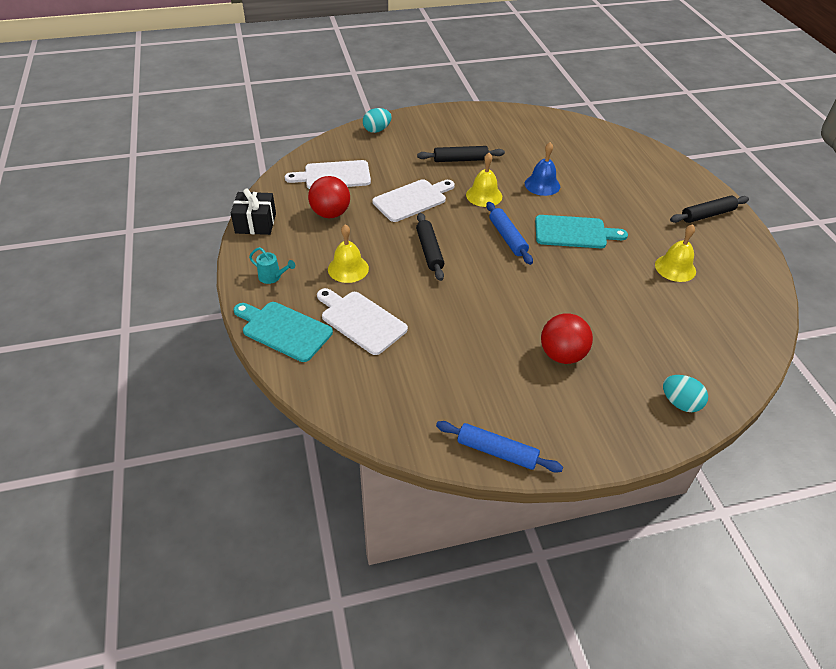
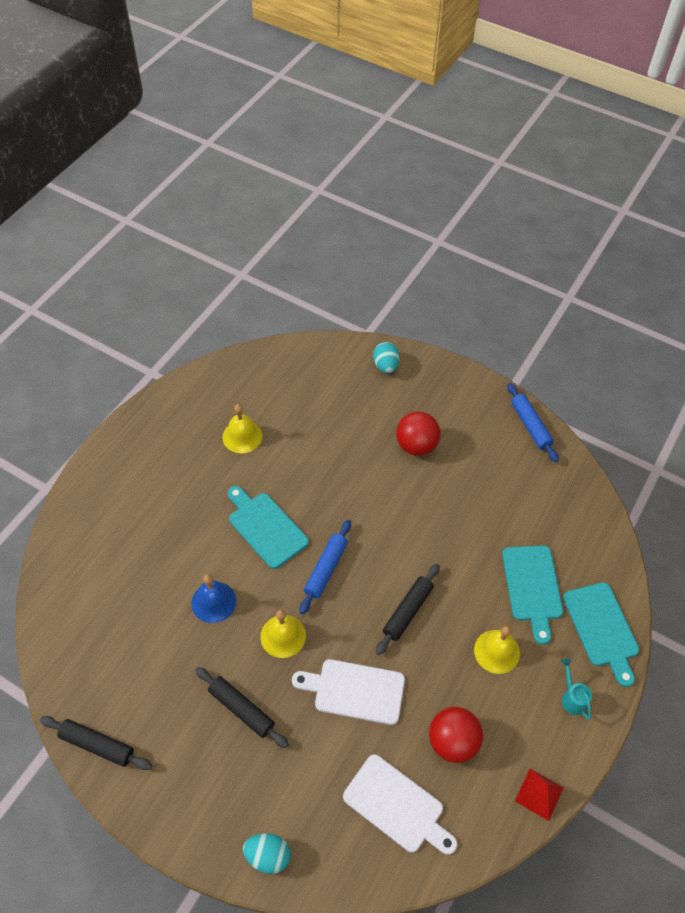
camera: 135 degrees left, 10 degrees up
(255, 223) = (539, 794): black gift -> red pyramid
(361, 320) = (532, 587): white cutting board -> turquoise cutting board
(707, 215) = (138, 453): black rolling pin -> black rolling pin (97, 745)

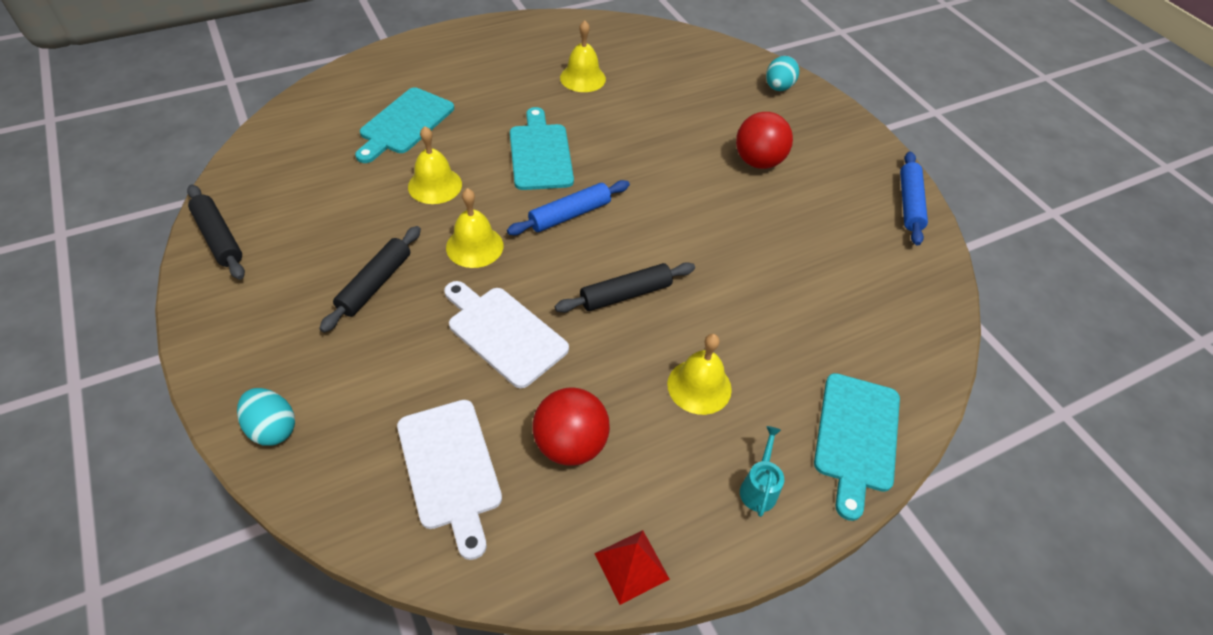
camera: 30 degrees right, 5 degrees down
(214, 602) = (435, 185): blue bell -> yellow bell
(241, 709) = (375, 284): black rolling pin -> black rolling pin turned 45 degrees clockwise
(532, 587) = (795, 348): turquoise cutting board -> turquoise cutting board (404, 123)

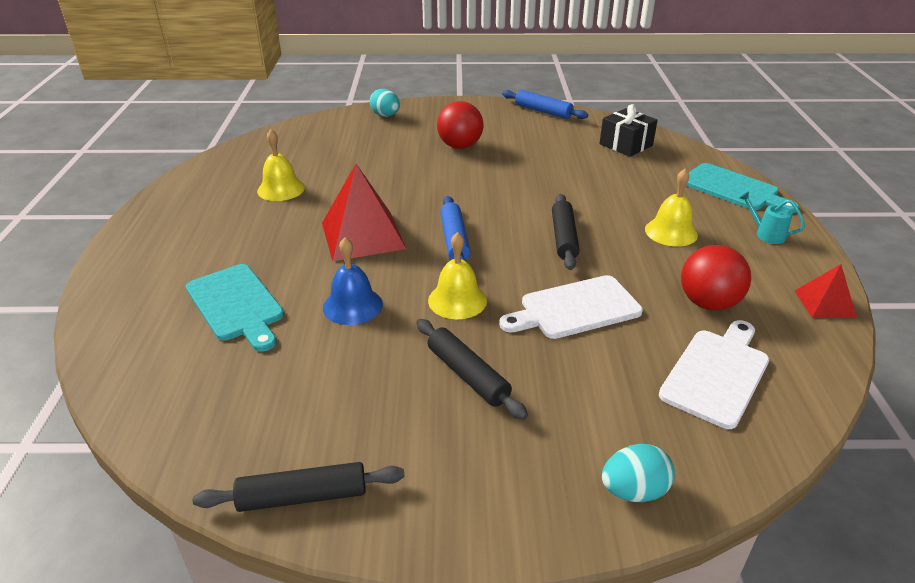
camera: 60 degrees left, 15 degrees down
(435, 185) = (352, 305): yellow bell -> blue bell
(450, 469) = (717, 374): white cutting board -> white cutting board turned 60 degrees counterclockwise
(540, 153) = (362, 235): turquoise cutting board -> red pyramid
(887, 302) = (626, 145): none -> black gift

